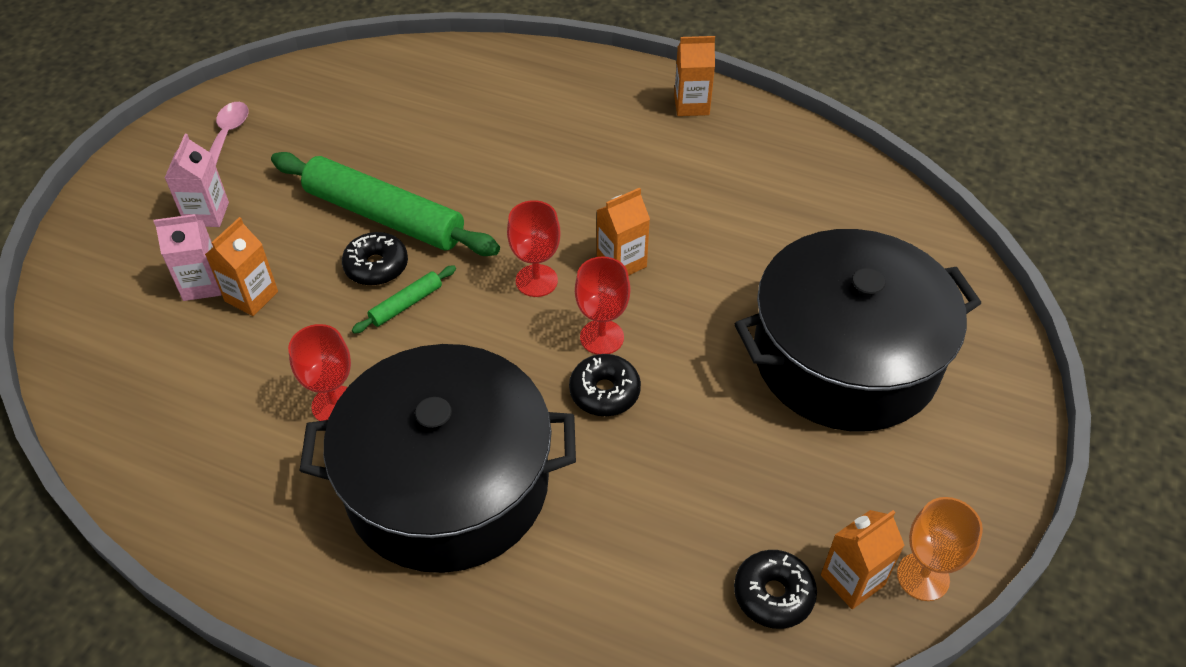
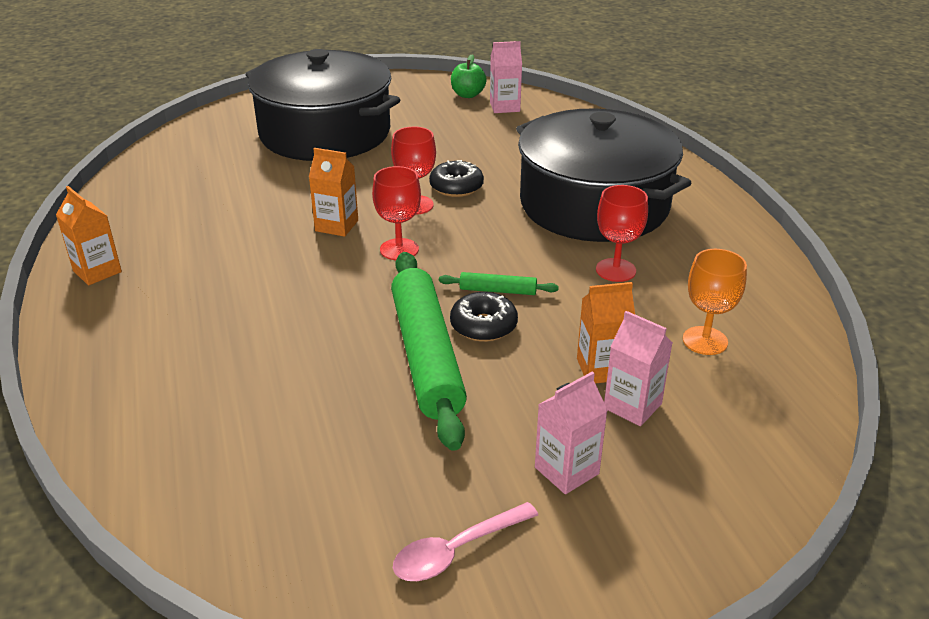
camera: 130 degrees left, 15 degrees down
(773, 594) = (504, 107): black donut -> pink carton
(852, 580) = (468, 95): orange carton -> green apple
(923, 577) = (441, 83): orange goblet -> orange goblet (705, 341)

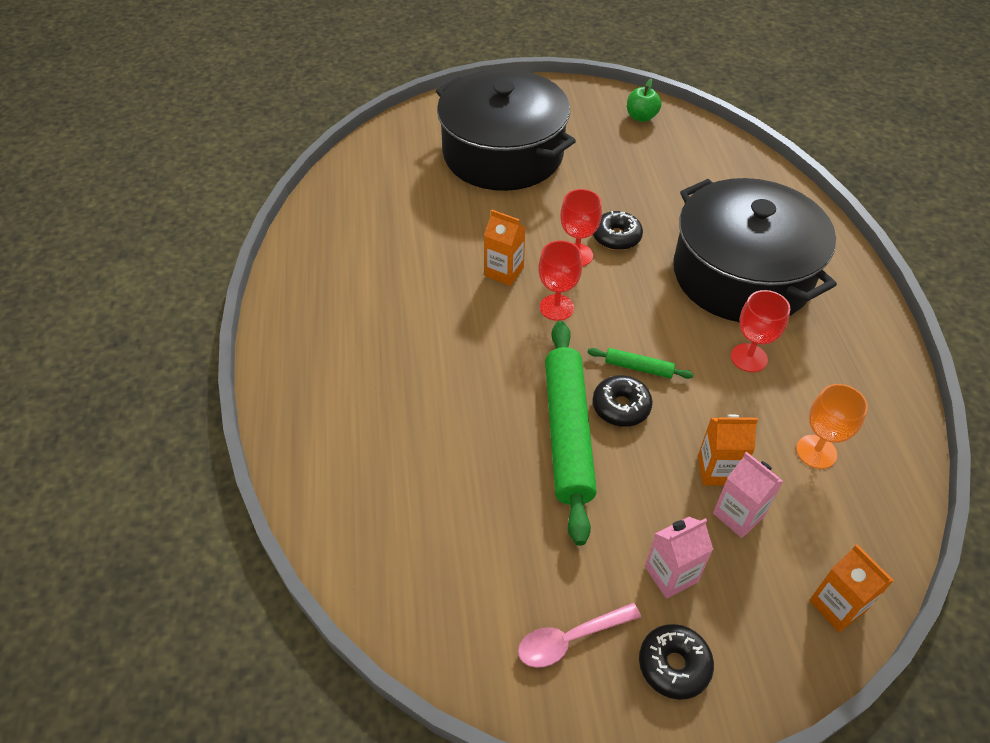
camera: 10 degrees right, 15 degrees up
(97, 271) = (298, 300): orange carton -> orange carton (837, 606)
(504, 107) = (674, 137): pink carton -> none
(586, 559) = (674, 665): none -> black donut

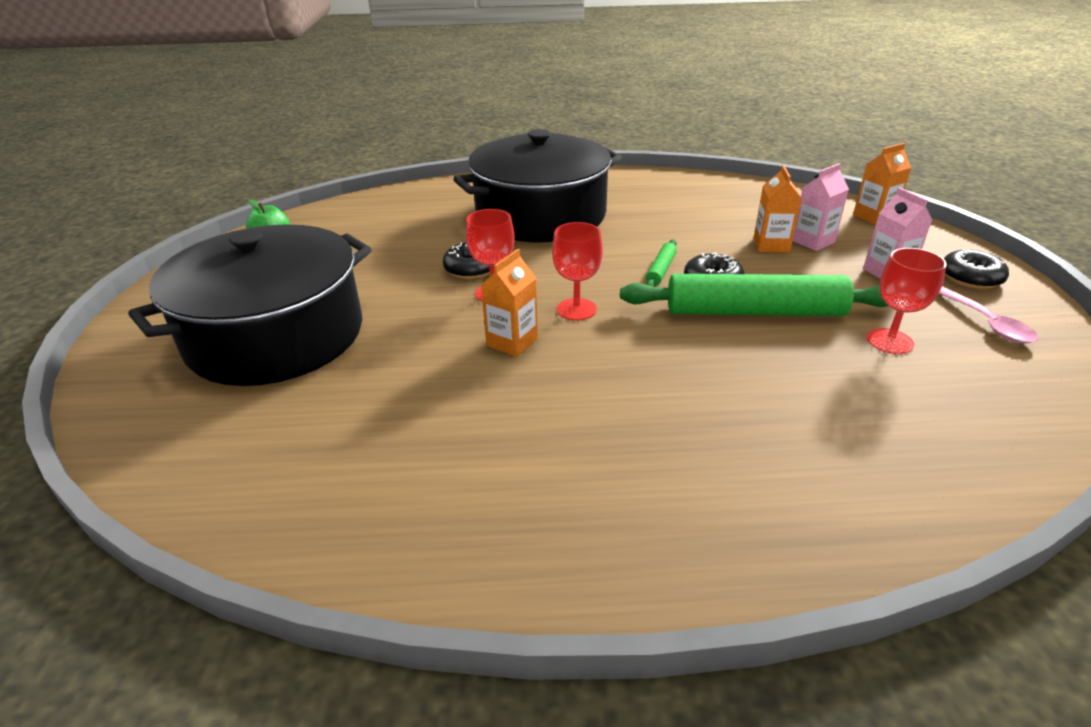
camera: 85 degrees left, 15 degrees down
(749, 358) = (643, 222): red goblet -> red goblet (889, 341)
(816, 452) = (738, 208): orange goblet -> none

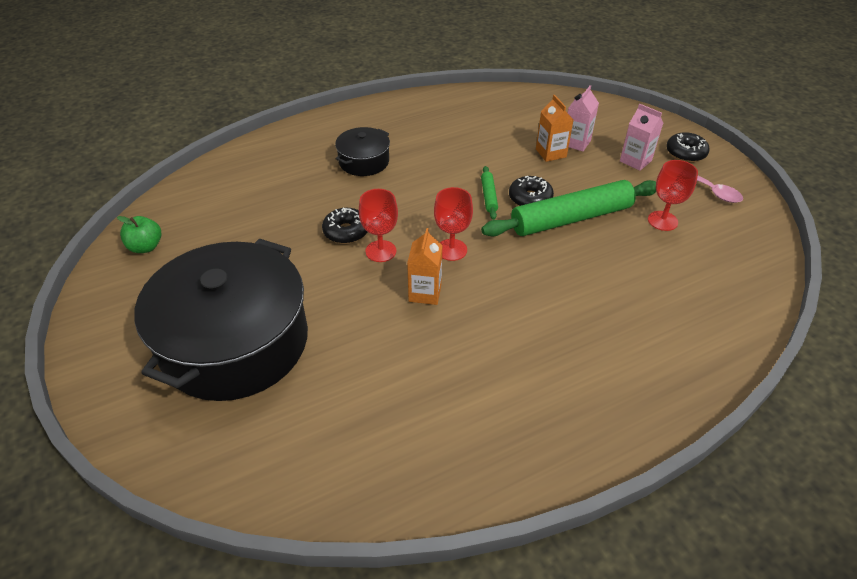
camera: 25 degrees left, 10 degrees up
(541, 215) = (364, 161): black pot -> black pot, size x0.46
(873, 217) = (604, 109): orange carton -> none

